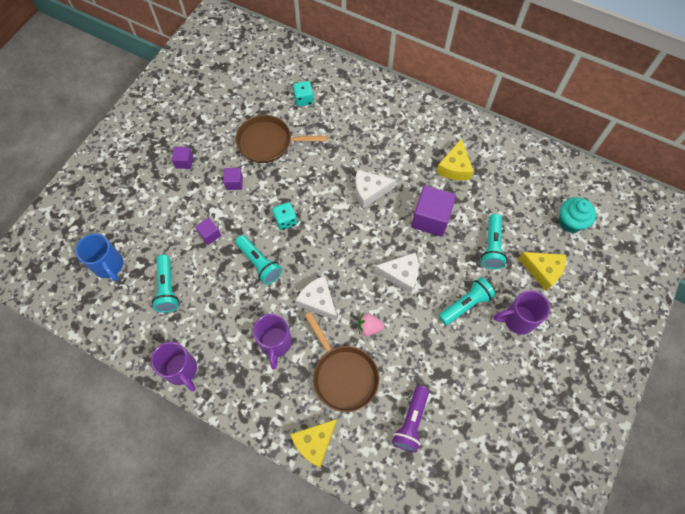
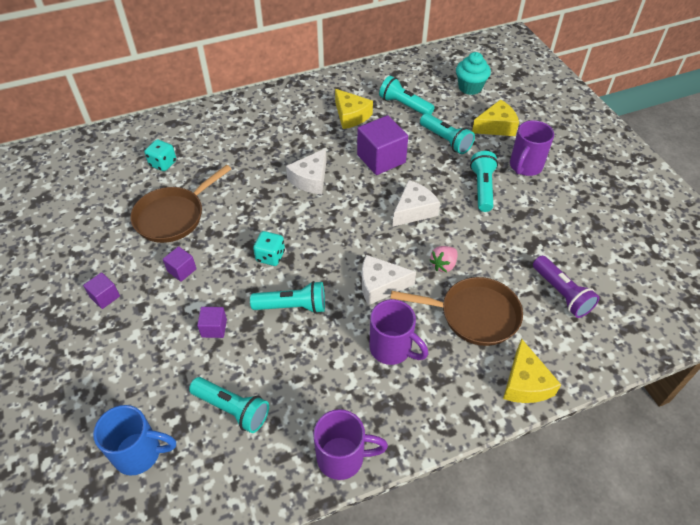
camera: 50 degrees left, 15 degrees down
(501, 192) = (404, 105): none -> turquoise flashlight

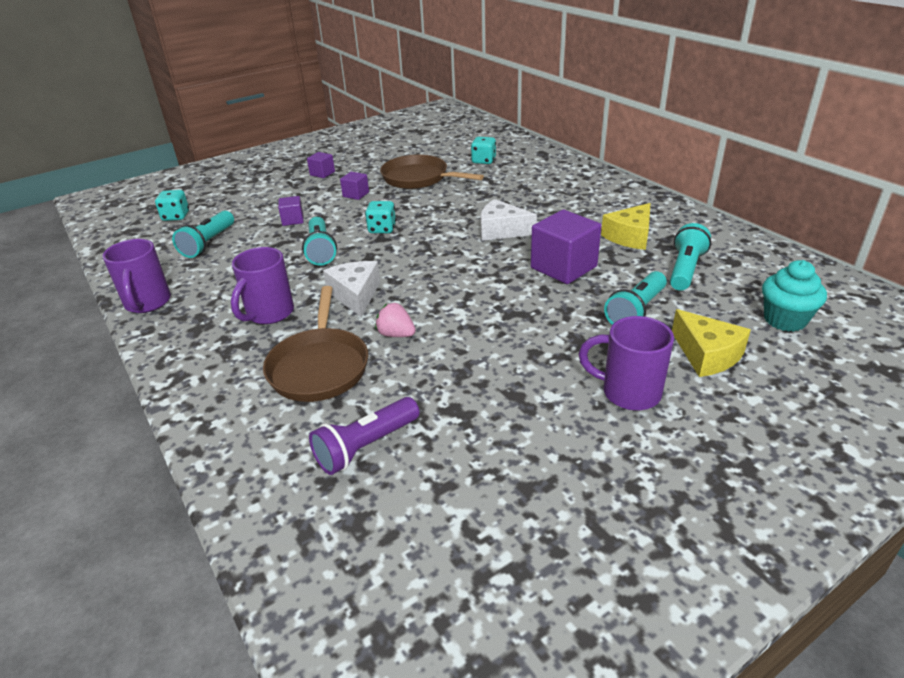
camera: 80 degrees right, 15 degrees down
(139, 453) = (176, 216): blue mug -> turquoise dice
(414, 210) = (482, 302): white cheese -> none
(482, 188) = (553, 353): turquoise flashlight -> none
(525, 383) = (214, 418): yellow cheese -> none

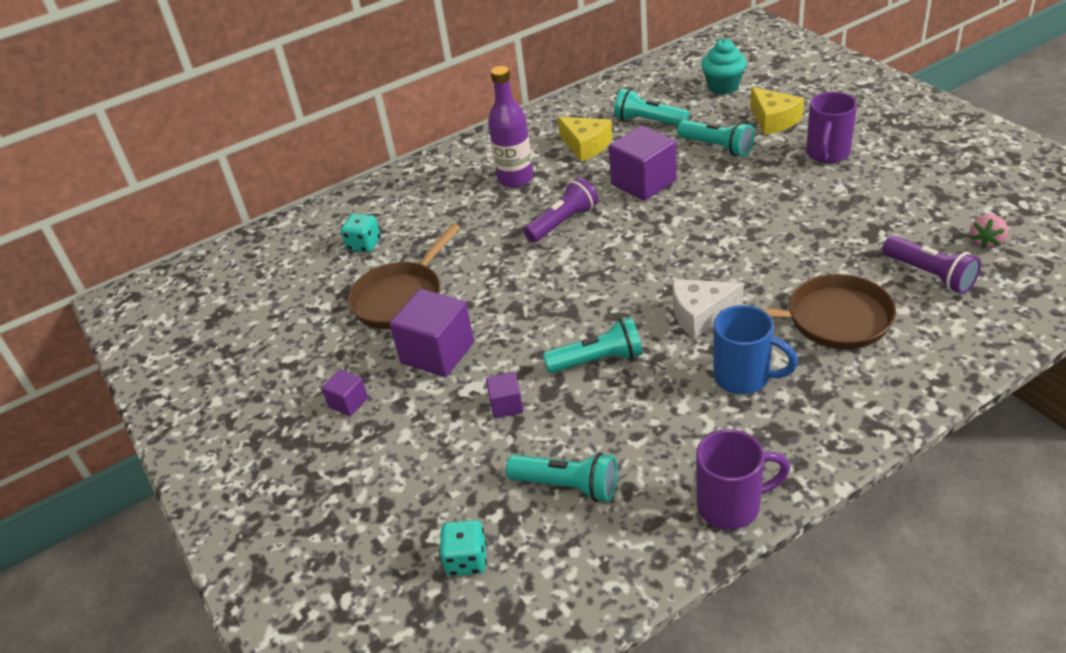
camera: 85 degrees left, 5 degrees up
(269, 314) = (744, 377): purple mug -> blue mug
(356, 194) = (437, 353): purple cube -> purple cube, size x1.98
(382, 229) = (546, 314): turquoise dice -> none
(396, 334) = (770, 276): pink strawberry -> pink strawberry (986, 242)
(501, 230) = (563, 222): white cheese -> purple flashlight
(570, 207) = (515, 179): none -> purple bottle
(707, 355) = (773, 120): yellow cheese -> yellow cheese turned 90 degrees clockwise

